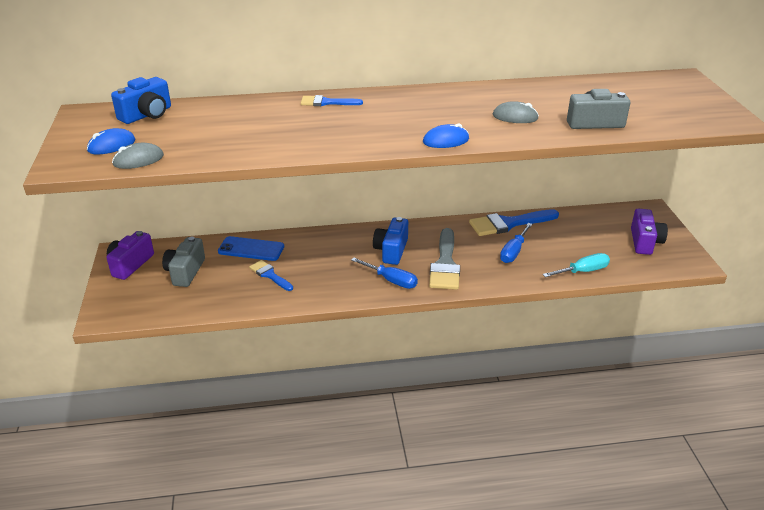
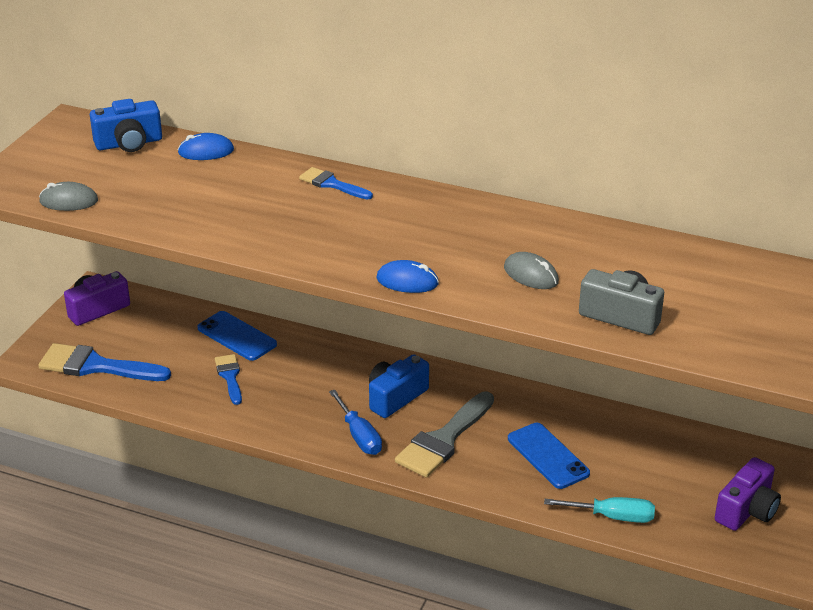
camera: 30 degrees right, 0 degrees up
(111, 145) = (60, 174): blue mouse -> blue mouse (206, 151)
(185, 272) = (145, 339): grey camera -> none
(508, 223) = (581, 415): blue brush -> blue brush (96, 366)
(513, 252) = (548, 456): blue screwdriver -> blue phone

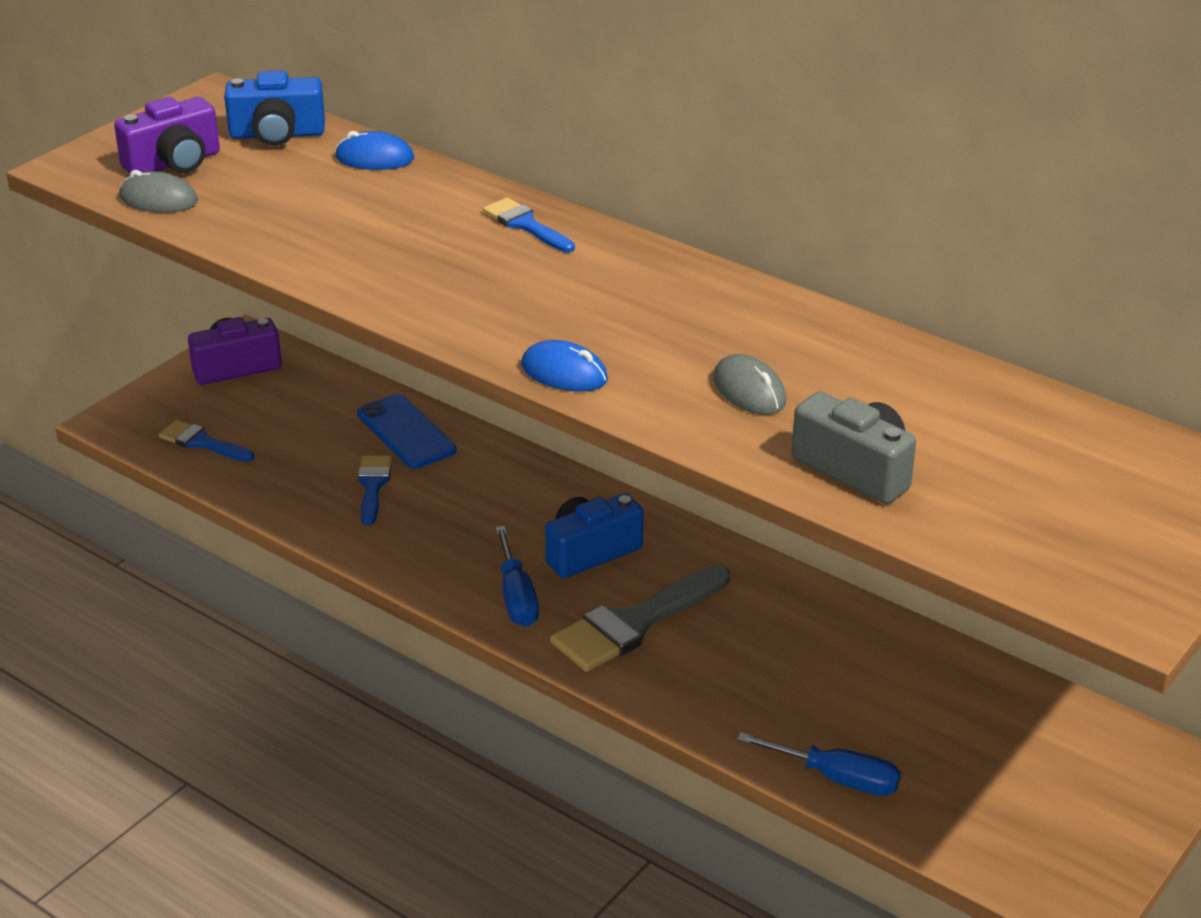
camera: 15 degrees right, 0 degrees up
(96, 366) = (202, 442): blue brush -> blue brush, size x0.57
(548, 456) = (777, 673): blue phone -> none
(612, 517) = (837, 778): turquoise screwdriver -> blue screwdriver
(747, 510) = (1049, 808): purple camera -> purple camera (174, 163)

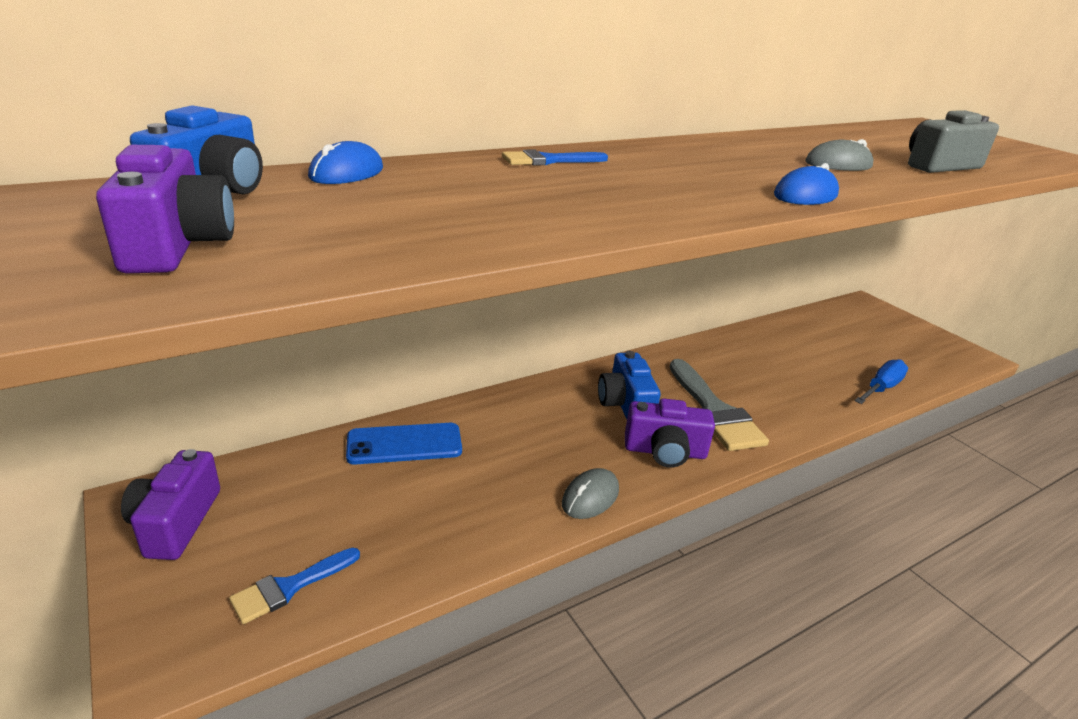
camera: 70 degrees left, 5 degrees down
(158, 199) = (265, 271): grey mouse -> grey mouse (590, 497)
(373, 485) = (468, 484): blue brush -> none
(516, 597) = (665, 451): blue screwdriver -> purple camera

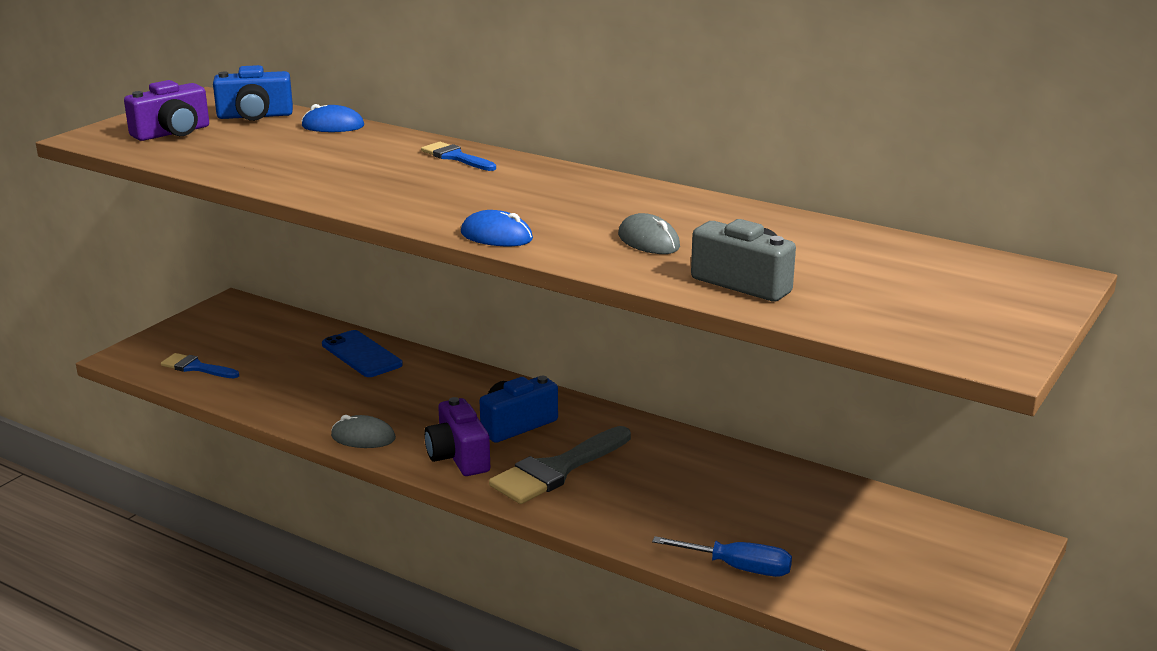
camera: 65 degrees right, 5 degrees down
(176, 522) = (223, 319): purple camera -> none

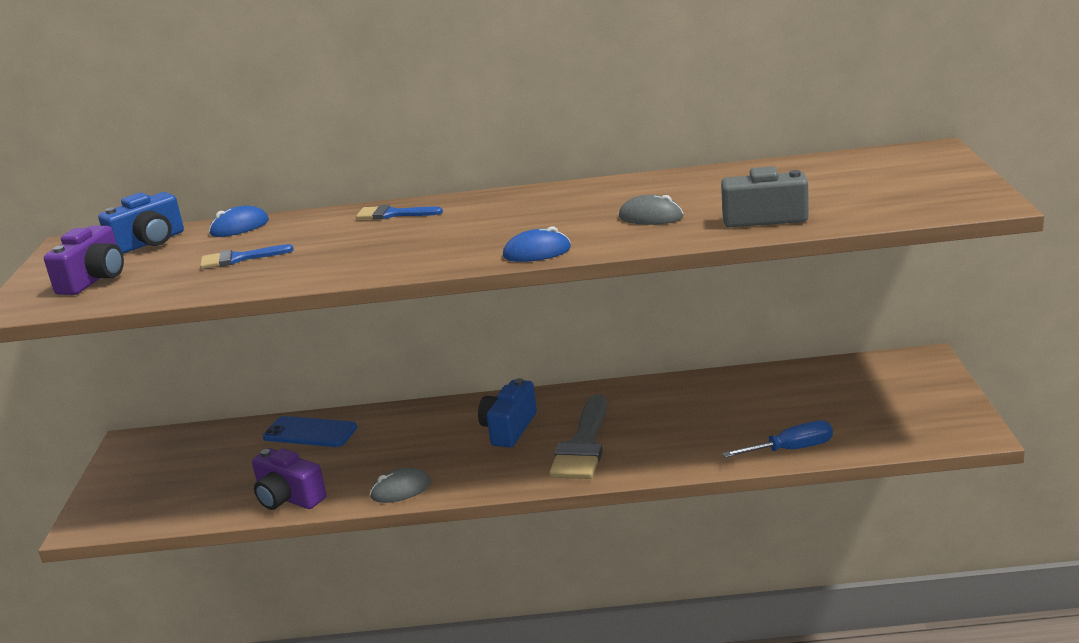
camera: 30 degrees left, 0 degrees up
(196, 367) = (170, 503): blue brush -> blue brush (239, 258)
(458, 457) = (497, 469): purple camera -> purple camera (288, 498)

